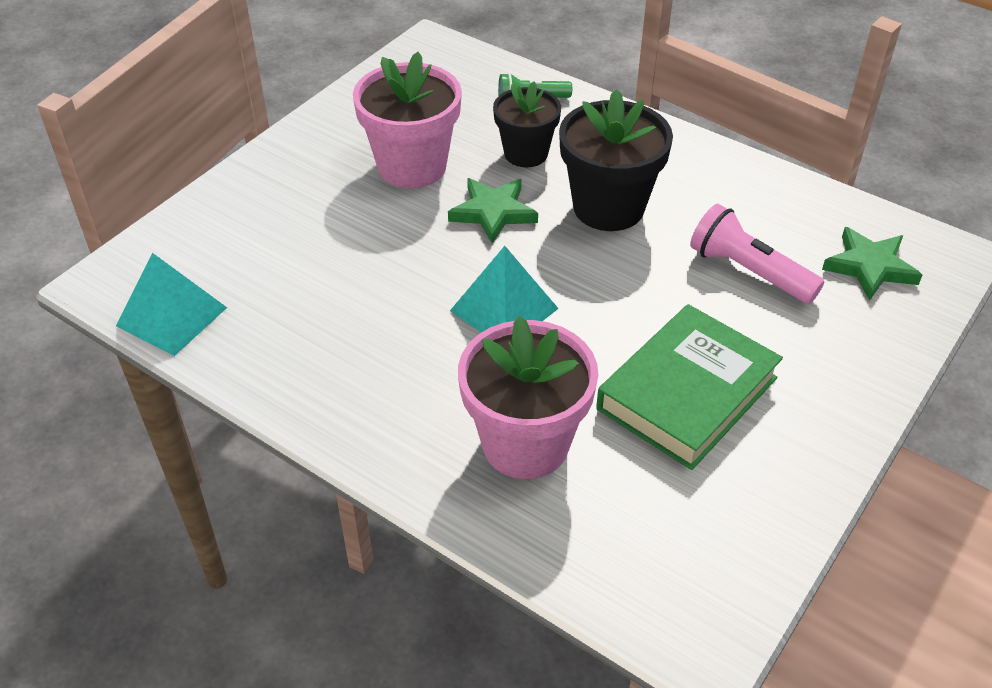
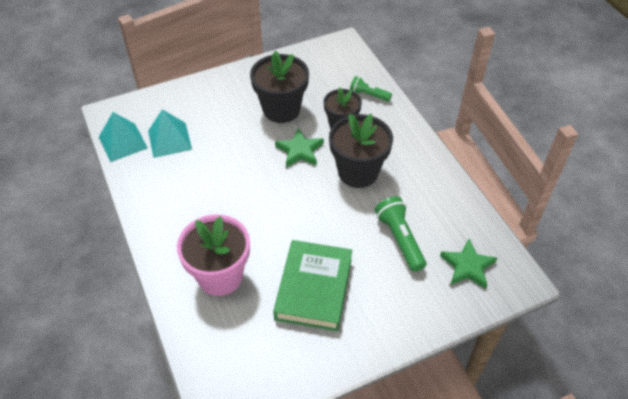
camera: 30 degrees right, 5 degrees up
(412, 166) = (281, 109): pink flower pot -> black flower pot
(504, 309) = (264, 204): turquoise pyramid -> turquoise pyramid (169, 140)
(687, 393) = (313, 288): green book -> green book turned 60 degrees counterclockwise
(748, 271) = (399, 239): pink flashlight -> green flashlight

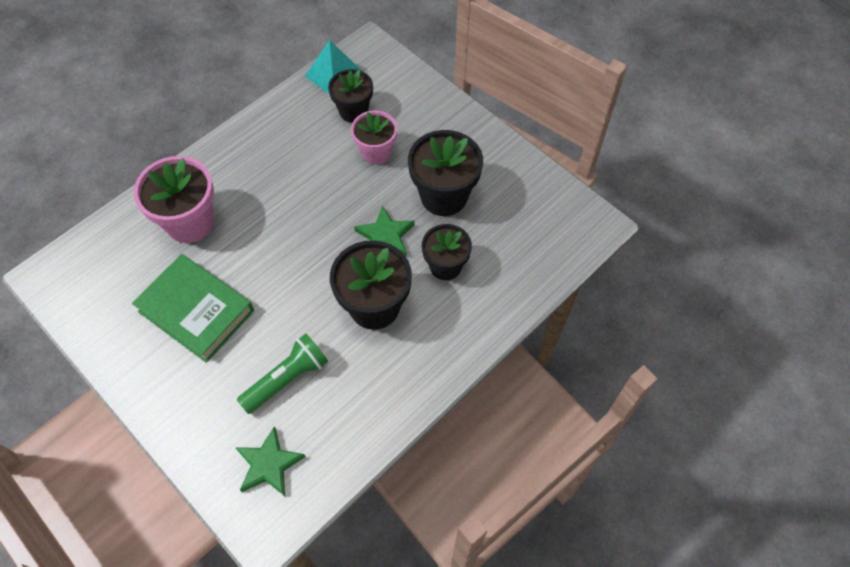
camera: 70 degrees right, 10 degrees up
(169, 140) = (353, 111): turquoise pyramid -> black flower pot
(219, 136) = (376, 152): none -> pink flower pot
(313, 288) = (196, 311): green book -> green book turned 45 degrees clockwise
(368, 95) = (512, 281): green flashlight -> none

